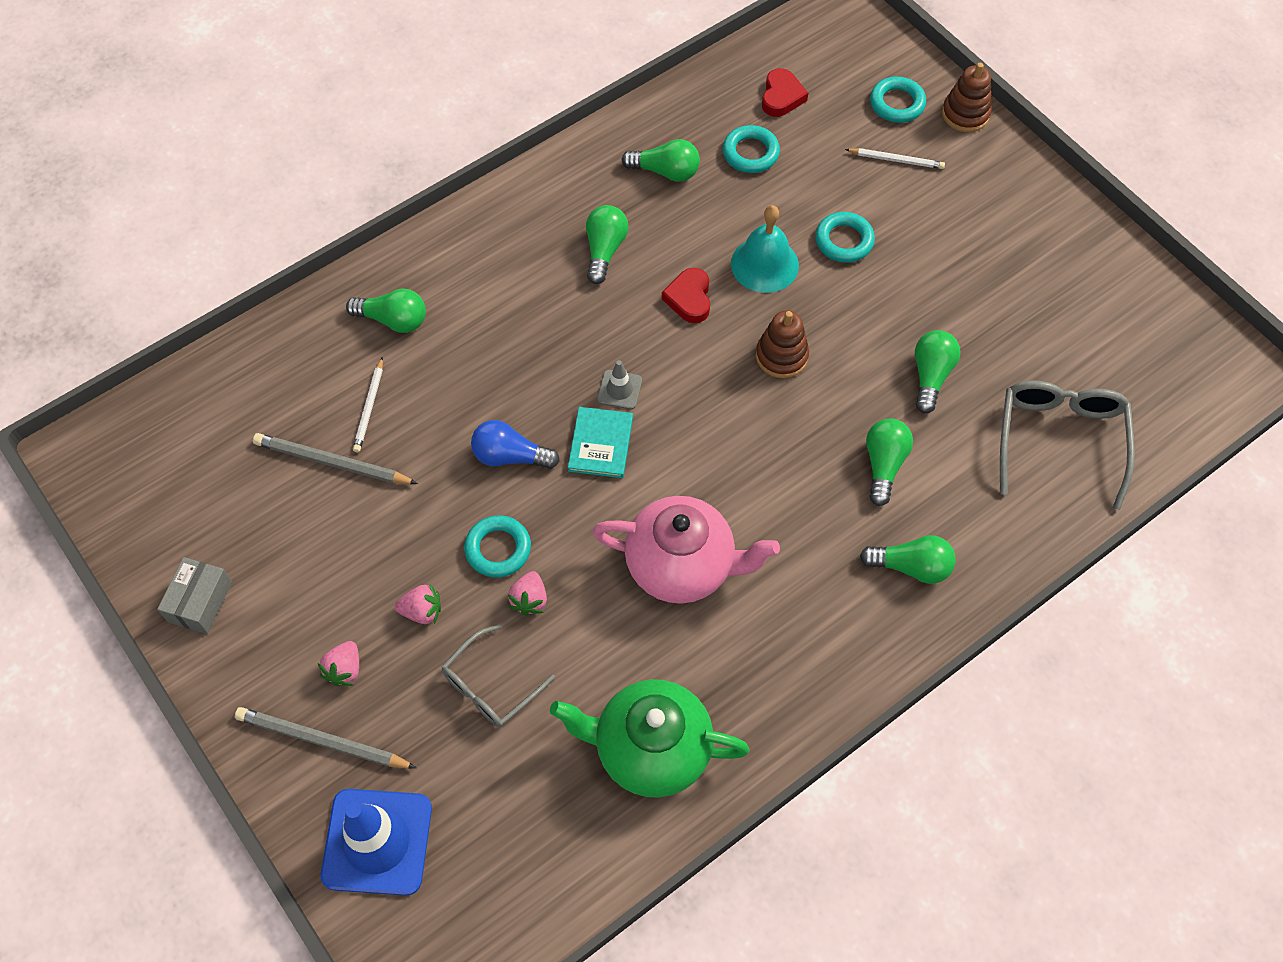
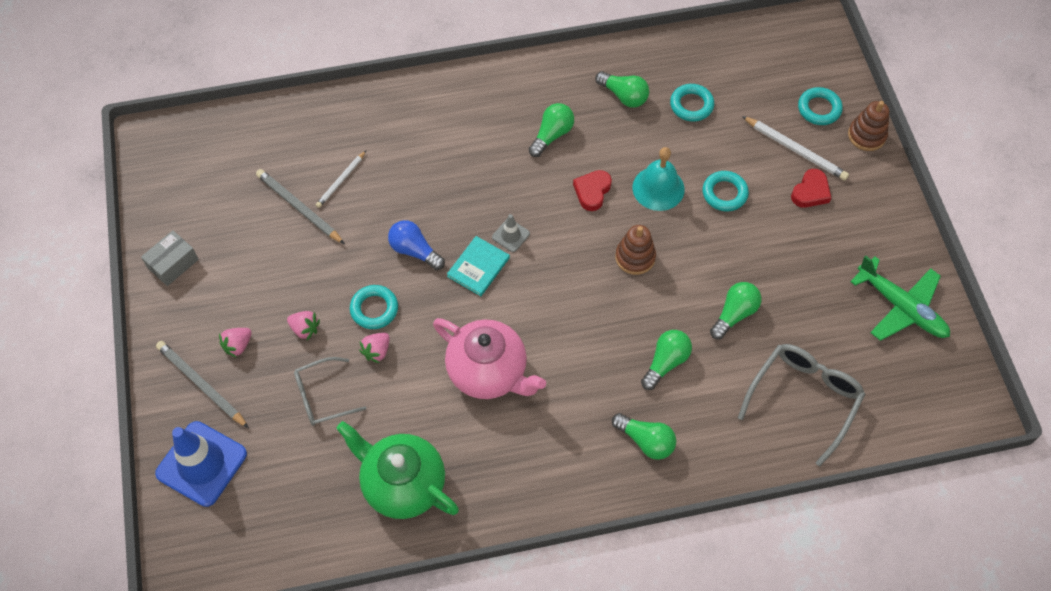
camera: 25 degrees right, 0 degrees up
(393, 320) = (386, 128): green light bulb -> none
(781, 97) = (736, 73): red heart -> red heart (810, 192)
(896, 160) = (795, 150): white pencil -> white pencil, size x1.56
(1107, 292) = (901, 307): none -> green plane

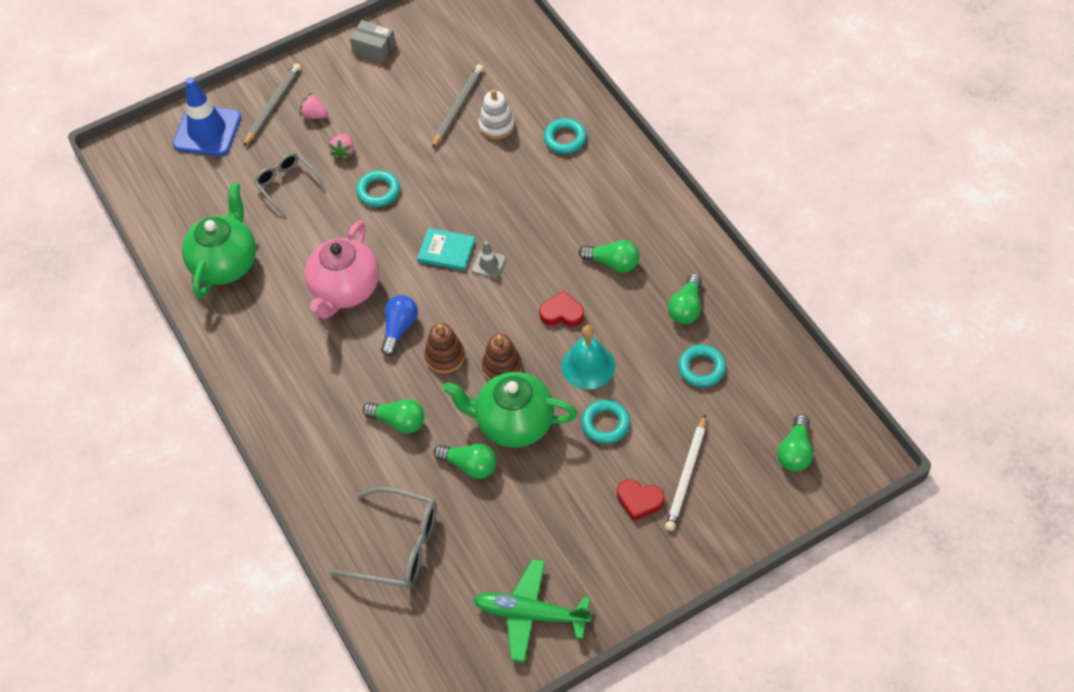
camera: 75 degrees right, 5 degrees down
(341, 181) = (496, 125): white pencil -> white stacking toy
(377, 351) = (339, 206): pink strawberry -> none
(414, 251) = (446, 200): blue light bulb -> blue light bulb (399, 329)
(646, 441) = (315, 426): green light bulb -> green light bulb (795, 452)
(700, 265) = (513, 423): none -> green teapot
(819, 109) = (750, 486): turquoise ring -> turquoise ring (565, 139)
(866, 135) = (736, 539): brown stacking toy -> brown stacking toy (445, 356)
(901, 307) = (531, 614): green plane -> green plane turned 75 degrees clockwise

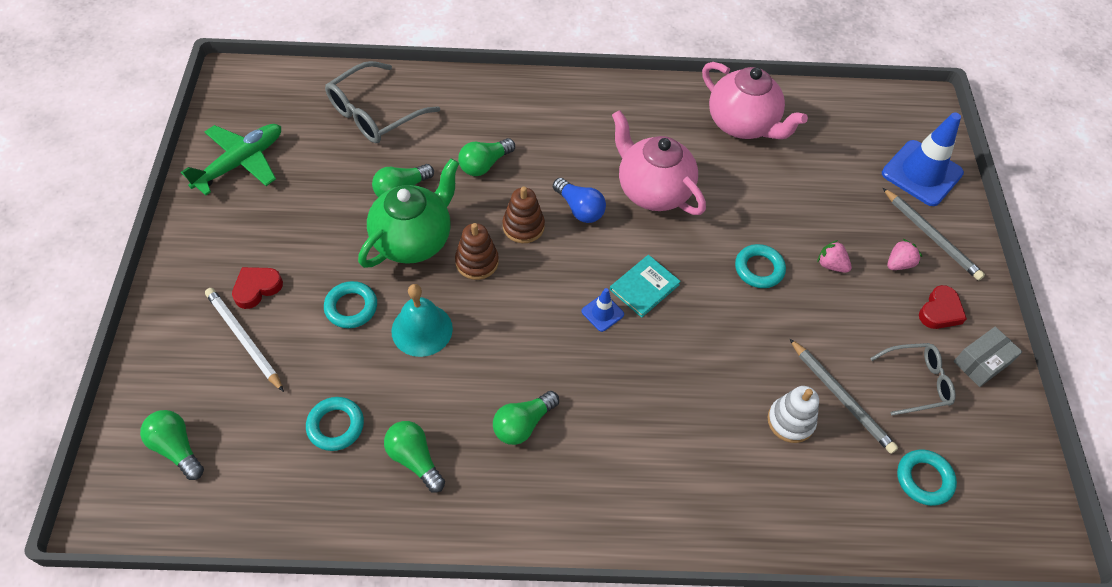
camera: 115 degrees right, 0 degrees up
(225, 263) = (743, 124): green teapot -> pink teapot
(286, 185) = (812, 203): grey glasses -> grey glasses (916, 382)
(488, 264) = (602, 313): grey traffic cone -> blue traffic cone
(562, 313) = (497, 342): red heart -> red heart (940, 311)
(565, 139) = (729, 481): turquoise ring -> turquoise ring (924, 479)

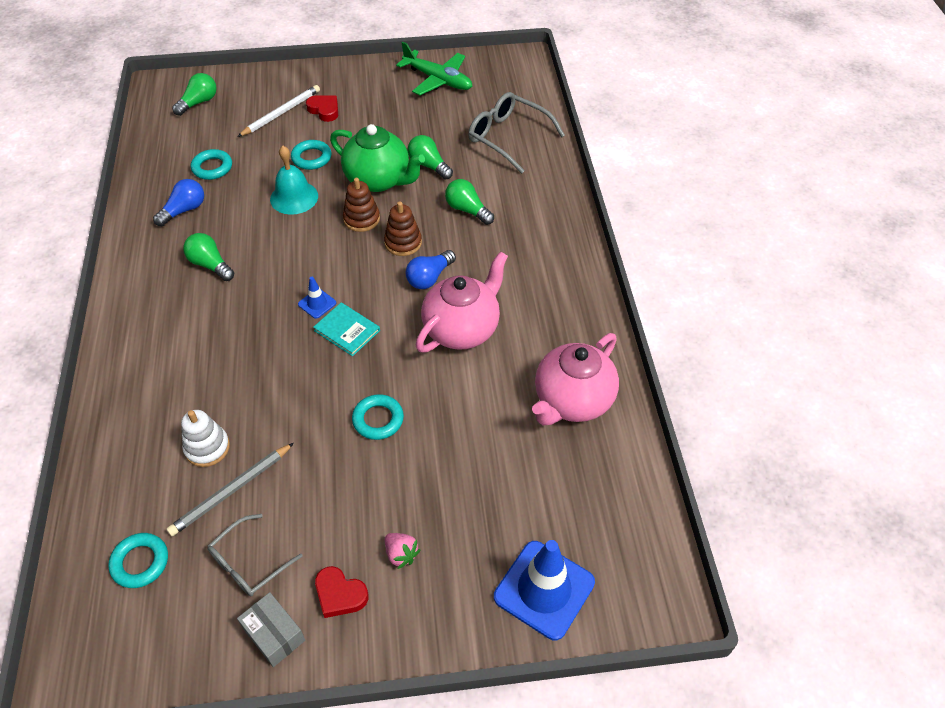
camera: 85 degrees right, 5 degrees down
(414, 459) = (184, 210): green light bulb -> blue light bulb
(831, 265) = (391, 485): pink strawberry -> none
(916, 382) = (249, 563): grey glasses -> grey glasses turned 60 degrees clockwise
(931, 236) = (447, 593): grey pencil -> none

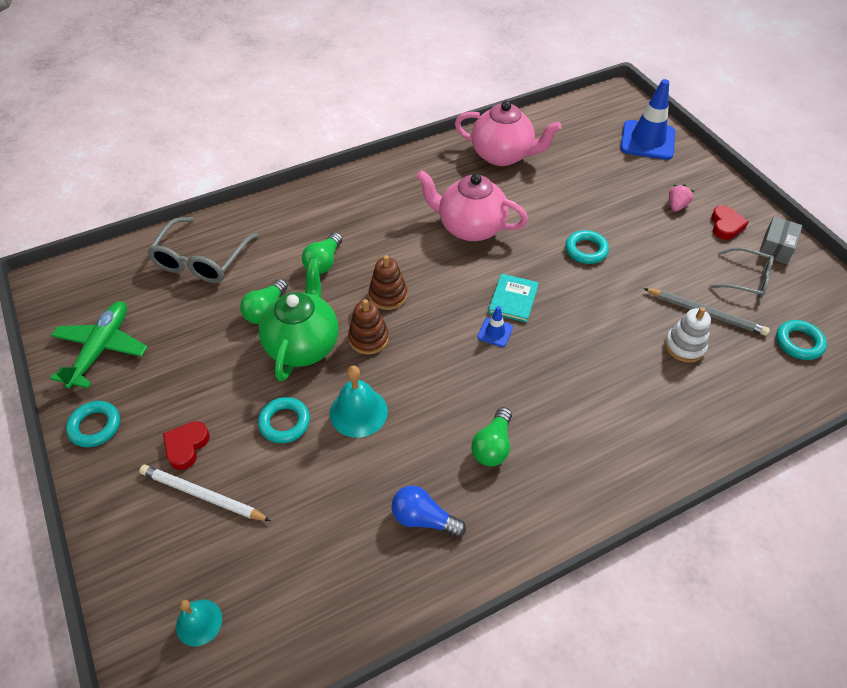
camera: 110 degrees left, 0 degrees up
(199, 102) = (199, 622): green light bulb -> turquoise bell
(212, 167) = (336, 526): turquoise ring -> turquoise ring (95, 426)
(429, 278) = (423, 263): blue light bulb -> none

